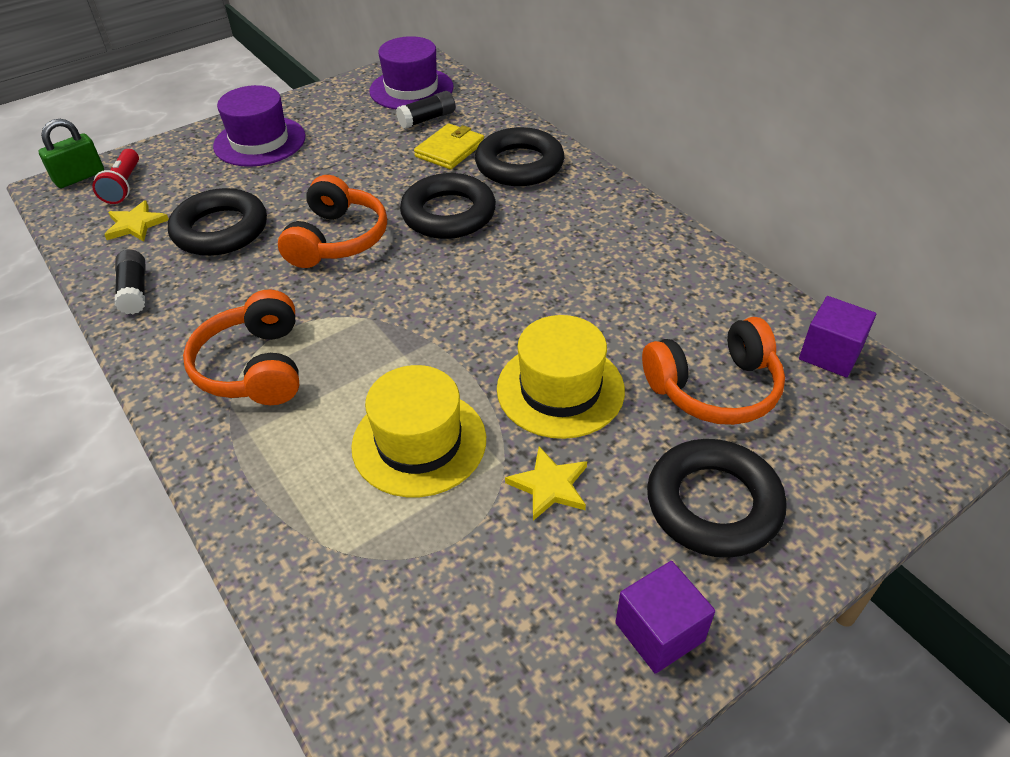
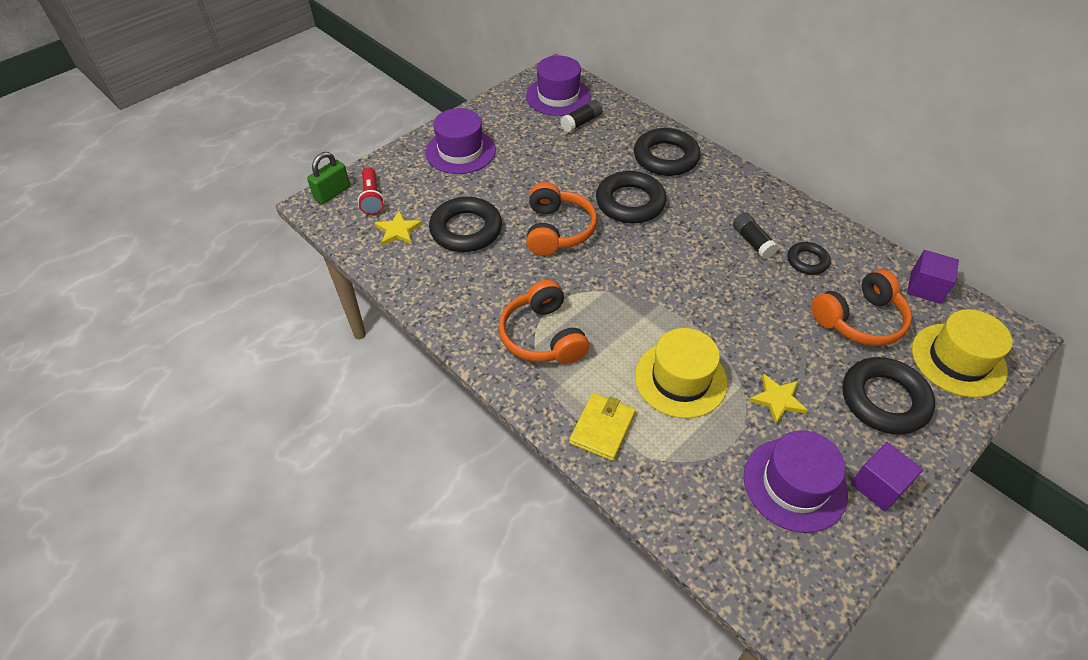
camera: 10 degrees left, 5 degrees up
(135, 291) = (425, 285): black glue stick -> black glue stick (752, 242)
(450, 150) = (609, 148): yellow wallet -> yellow wallet (602, 428)
(527, 613) = (794, 484): none -> purple hat
(560, 389) = (759, 331): yellow hat -> yellow hat (958, 360)
(665, 304) = (807, 261): none -> black ring

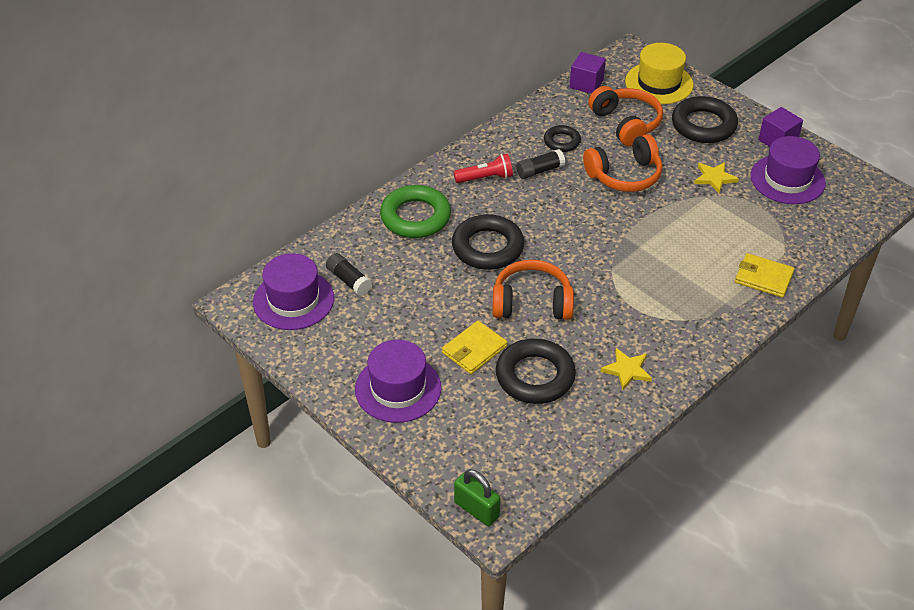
camera: 90 degrees left, 5 degrees down
(372, 198) = (485, 467): red flashlight -> red flashlight (485, 178)
(398, 230) = (540, 436): yellow star -> yellow star (627, 370)
(500, 193) = (474, 350): none -> yellow wallet
(543, 336) = (673, 314): orange headphones -> orange headphones (624, 175)
(665, 157) = (415, 217): black ring -> green ring
(680, 379) = (705, 229): yellow hat -> none

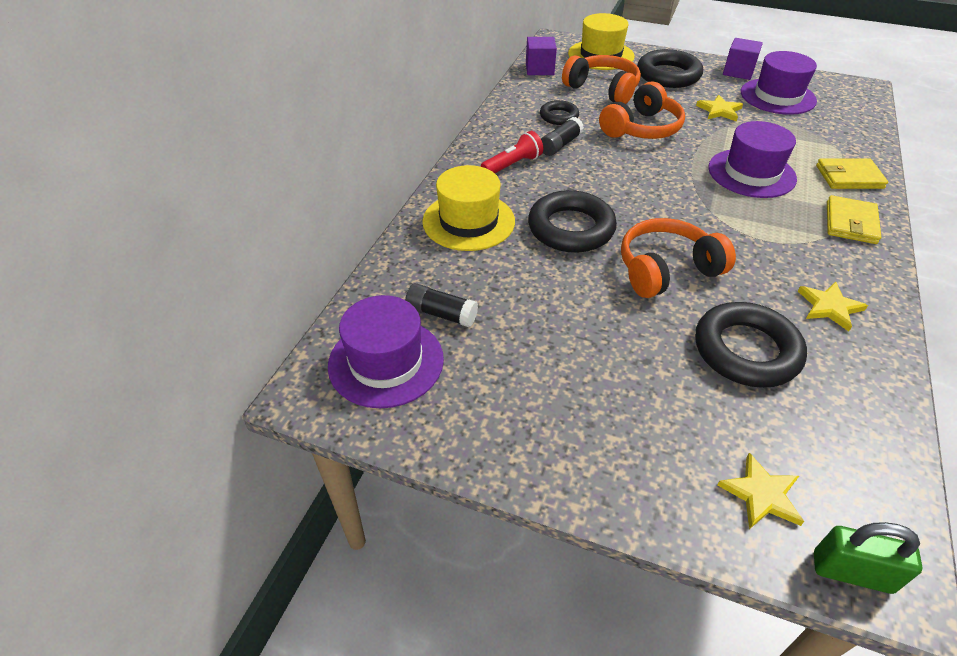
camera: 25 degrees left, 0 degrees up
(398, 388) = (604, 430): purple hat -> purple hat (751, 173)
(415, 217) = (468, 221): green ring -> yellow hat
(462, 456) = (761, 494): none -> yellow star
(474, 350) = (652, 344): yellow wallet -> yellow wallet (850, 223)

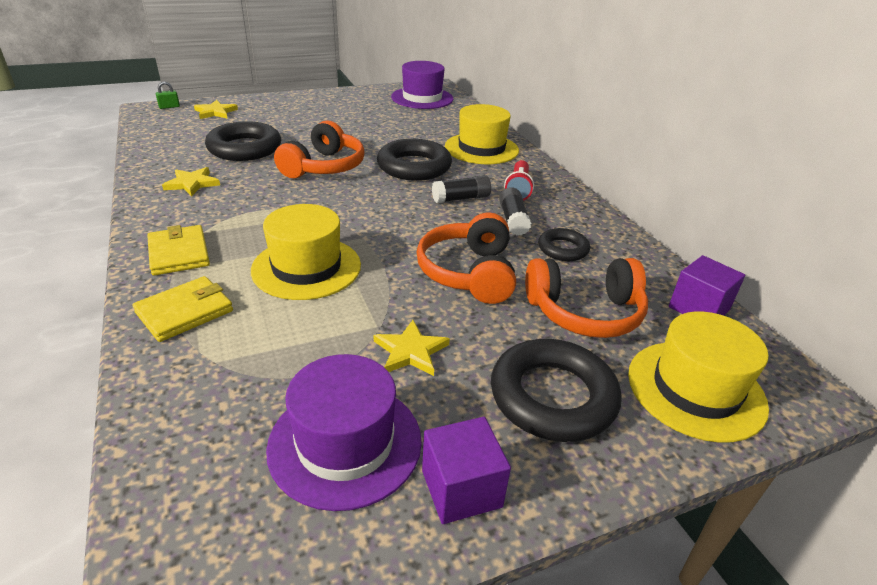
camera: 135 degrees right, 10 degrees down
(441, 314) = (425, 114): black glue stick -> black glue stick (461, 198)
(751, 173) = (306, 267): purple hat -> yellow hat
(852, 572) = (169, 107): green padlock -> green padlock, size x0.56

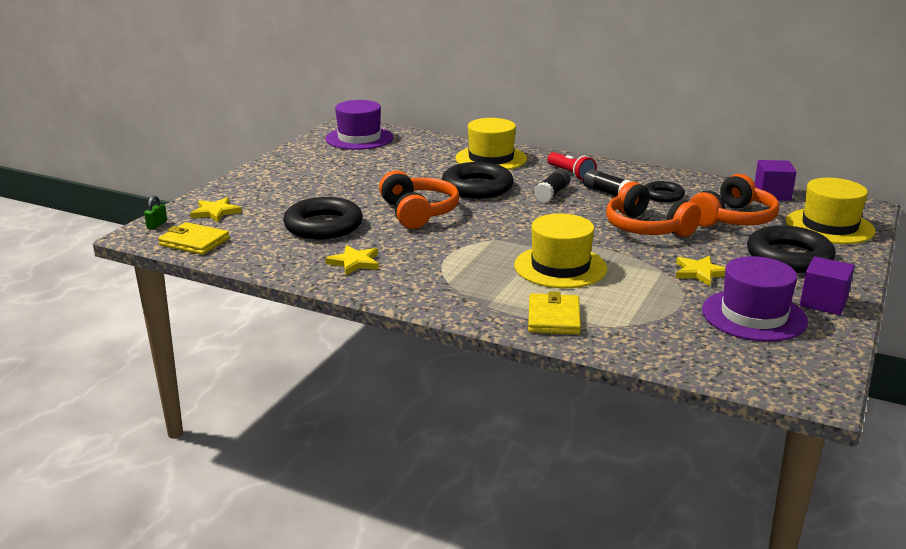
camera: 40 degrees left, 10 degrees down
(179, 253) = (467, 298): yellow wallet -> yellow wallet (194, 242)

